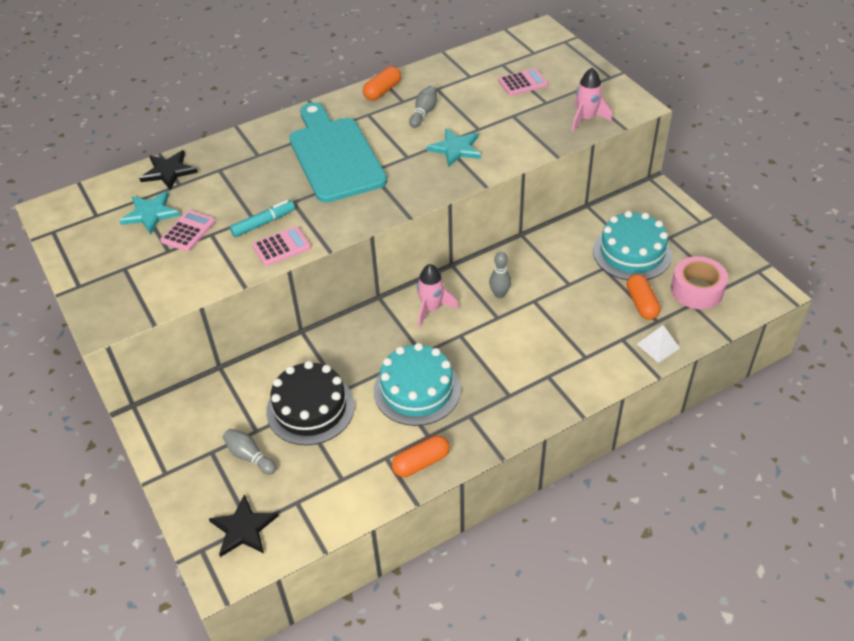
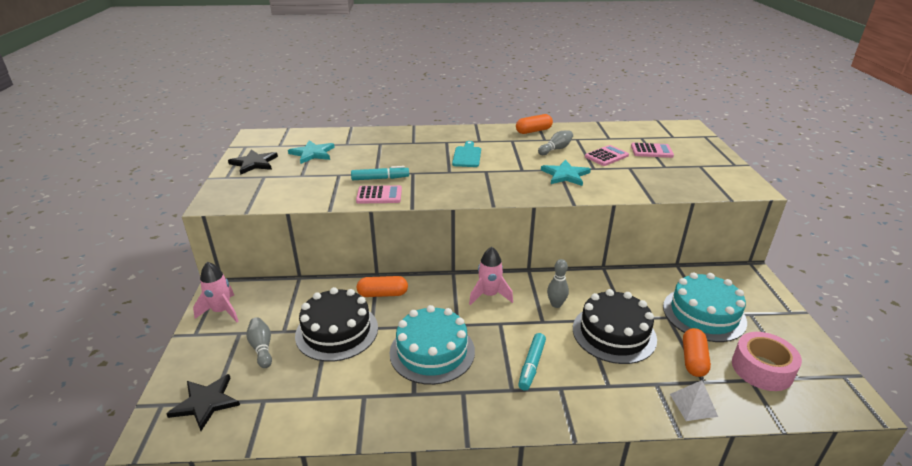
camera: 25 degrees right, 15 degrees down
(169, 171) = (347, 136): black star -> black star (254, 163)
(188, 231) = (325, 169): pink calculator -> pink calculator (606, 156)
(334, 156) = (467, 156): turquoise cutting board -> turquoise cutting board, size x0.44
(421, 462) = (390, 414): orange capsule -> orange capsule (383, 294)
(513, 366) = (531, 365): none -> turquoise marker
(566, 304) = (614, 333): none -> black cake
(586, 119) = (696, 185): pink rocket -> pink rocket (222, 311)

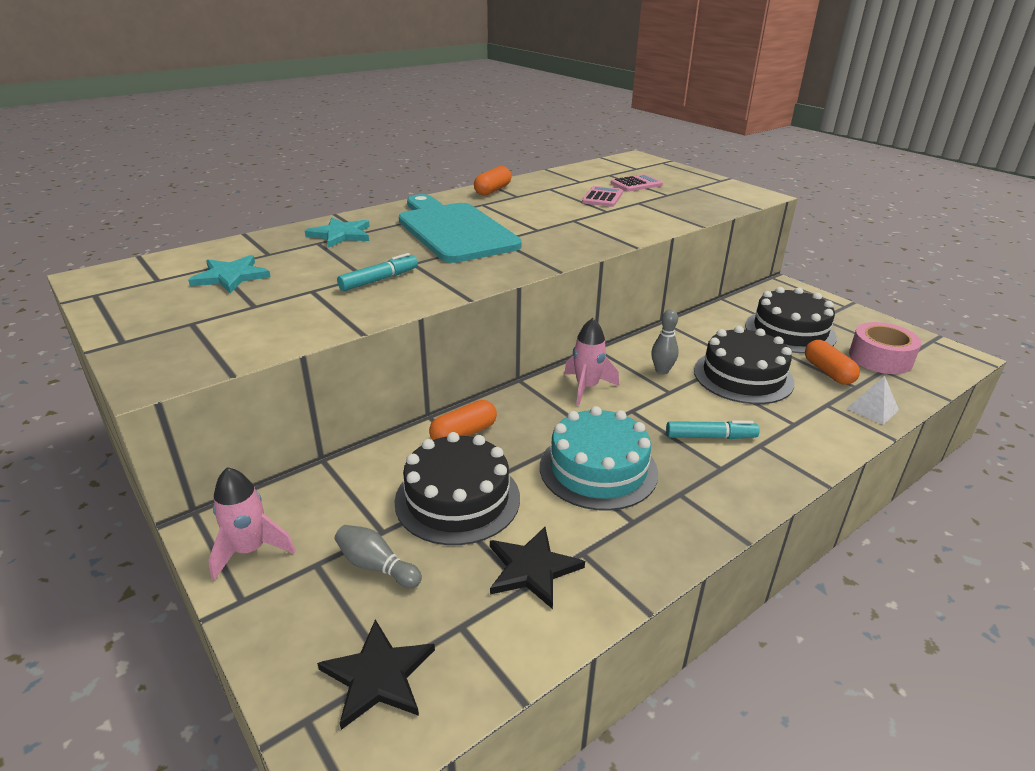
camera: 35 degrees left, 0 degrees up
(254, 163) = (147, 311): black star -> black star (532, 568)
(379, 195) = (406, 298): pink calculator -> none
(467, 156) = (454, 230): turquoise cutting board -> turquoise cutting board, size x2.25
(531, 365) = (710, 437): turquoise marker -> turquoise marker turned 75 degrees counterclockwise
(556, 149) = (543, 202): grey bowling pin -> none
(565, 175) = (589, 223): turquoise star -> turquoise star (341, 235)
(704, 314) = (790, 331): turquoise cake -> black cake

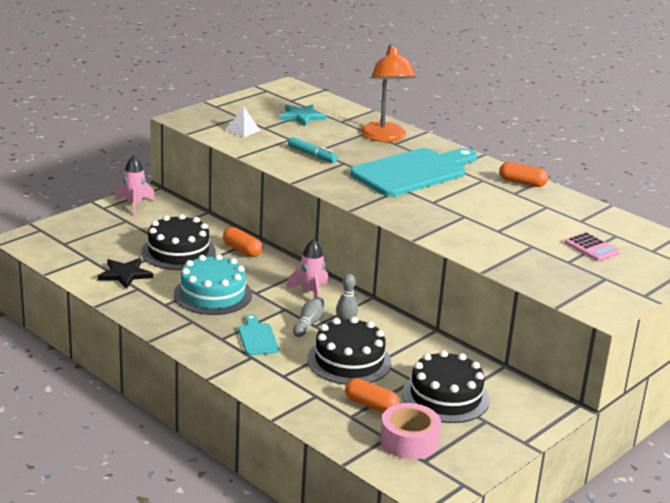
camera: 80 degrees right, 5 degrees down
(341, 235) = (385, 137): turquoise star -> orange lamp
(376, 566) = (125, 235): grey bowling pin -> grey bowling pin (309, 324)
(378, 676) = (60, 241): black star -> none
(602, 197) = (535, 230): pink calculator -> none
(710, 437) = (257, 338): turquoise marker -> turquoise cutting board
(828, 372) = (371, 405): orange capsule -> orange capsule turned 60 degrees clockwise
(872, 409) = (315, 417): white pyramid -> white pyramid (243, 130)

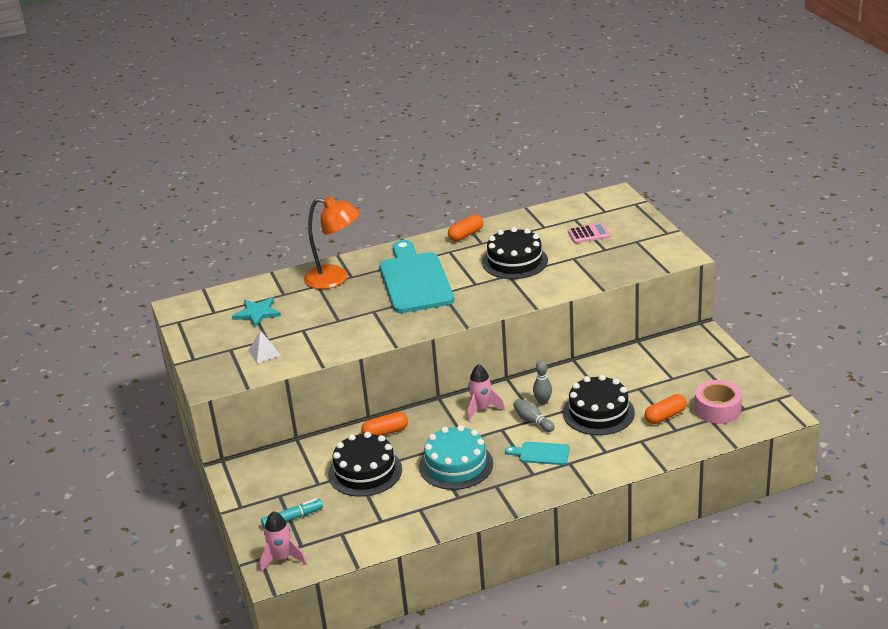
camera: 60 degrees left, 5 degrees up
(125, 274) = (389, 513): black star -> none
(134, 204) = (248, 484): pink rocket -> pink rocket (282, 558)
(312, 155) = (346, 324): turquoise marker -> turquoise marker (292, 518)
(445, 397) = (667, 378): black cake -> black cake (515, 261)

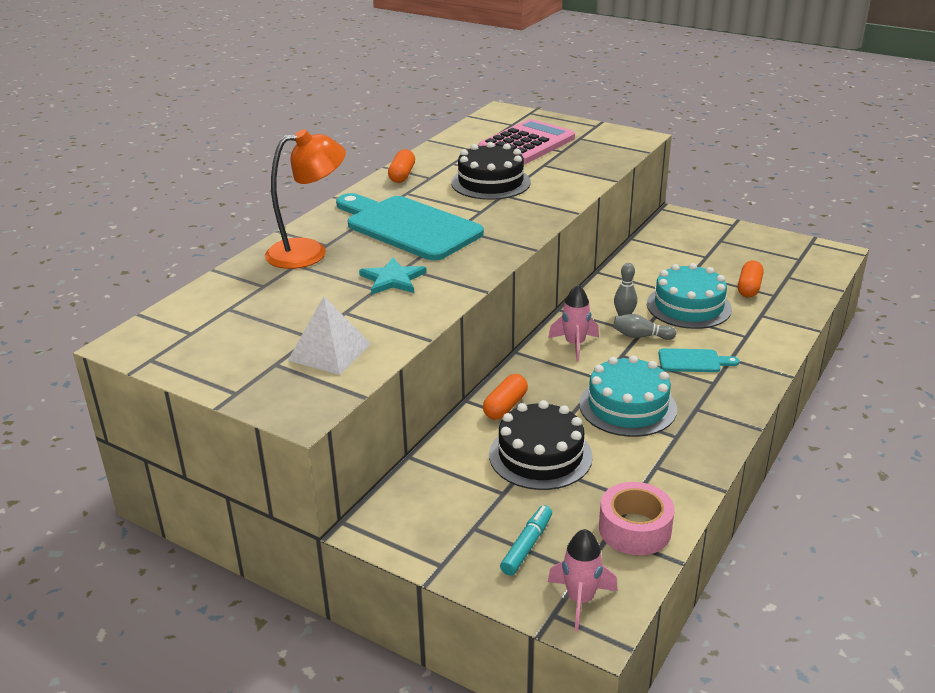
camera: 40 degrees left, 0 degrees up
(257, 313) = (256, 315): turquoise star -> turquoise star (392, 279)
(264, 353) = (330, 352): white pyramid -> white pyramid, size x1.59
(541, 453) = (693, 361): turquoise cutting board -> turquoise cutting board turned 150 degrees counterclockwise
(588, 234) = (526, 144): pink calculator -> pink calculator, size x2.03
(598, 413) = (688, 306): black cake -> turquoise cake
(717, 409) = (781, 267): pink tape -> pink tape (635, 529)

